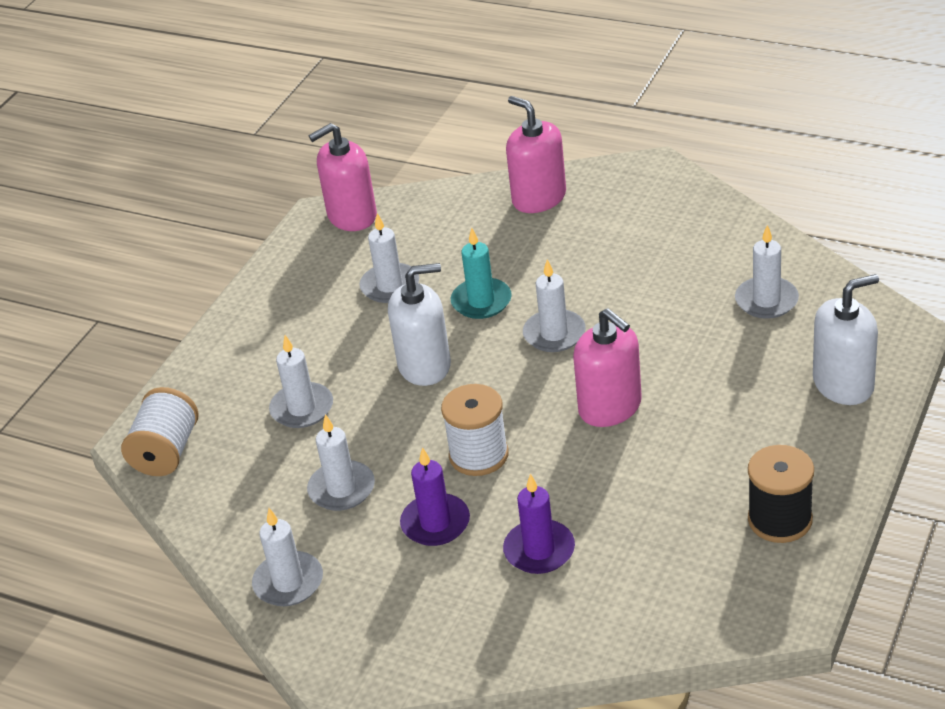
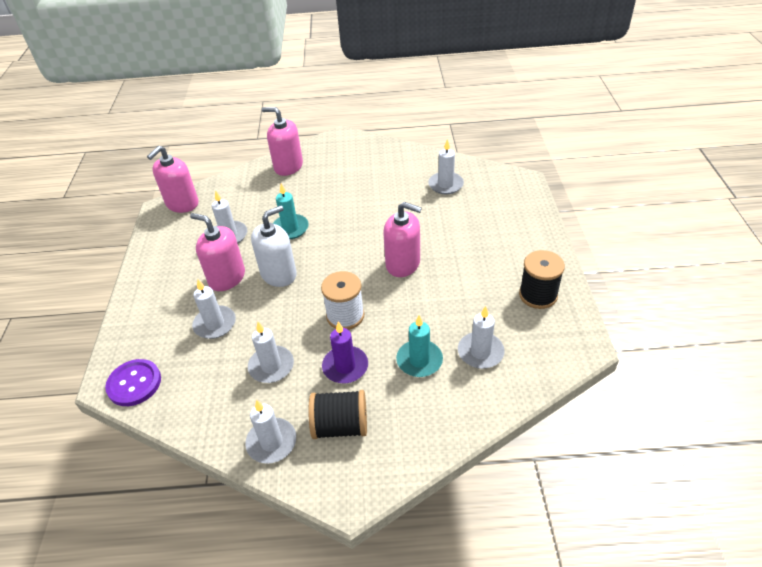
camera: 30 degrees left, 5 degrees up
(166, 452) = (134, 383): white spool -> purple button
(352, 348) = (227, 277): none -> pink soap dispenser
(382, 594) = (340, 426): none -> black spool
(539, 550) = (419, 360): purple candle -> turquoise candle
(554, 334) = (344, 234): white candle -> white candle (480, 352)
(843, 384) = (515, 214): white soap dispenser -> none

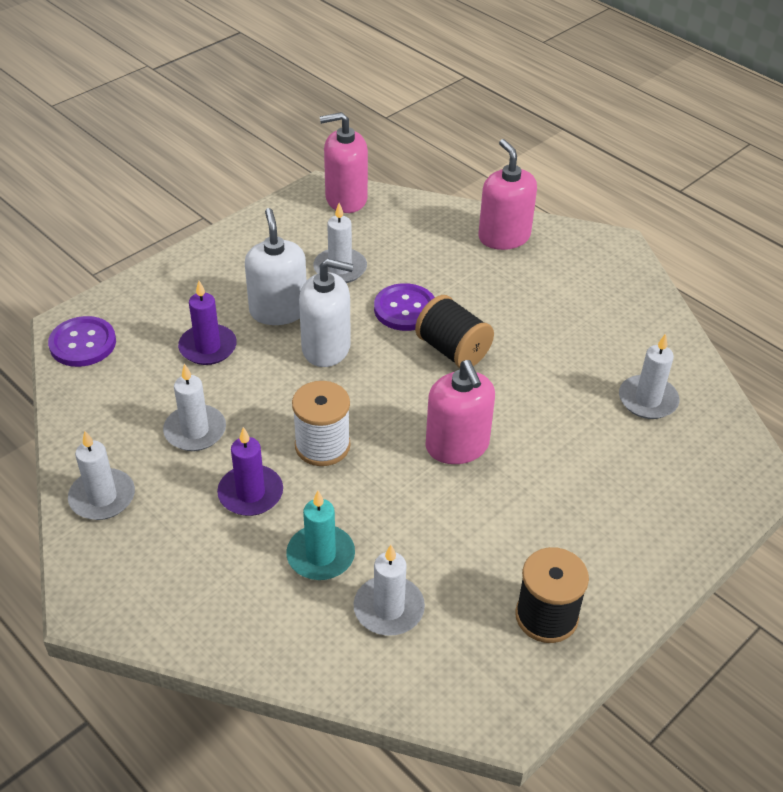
camera: 45 degrees right, 0 degrees up
(215, 324) = (208, 347): white candle -> purple candle
(227, 277) = (278, 310): pink soap dispenser -> white soap dispenser
(290, 228) = (405, 309): turquoise candle -> purple button
(340, 426) = (169, 541): black spool -> black spool (452, 350)

